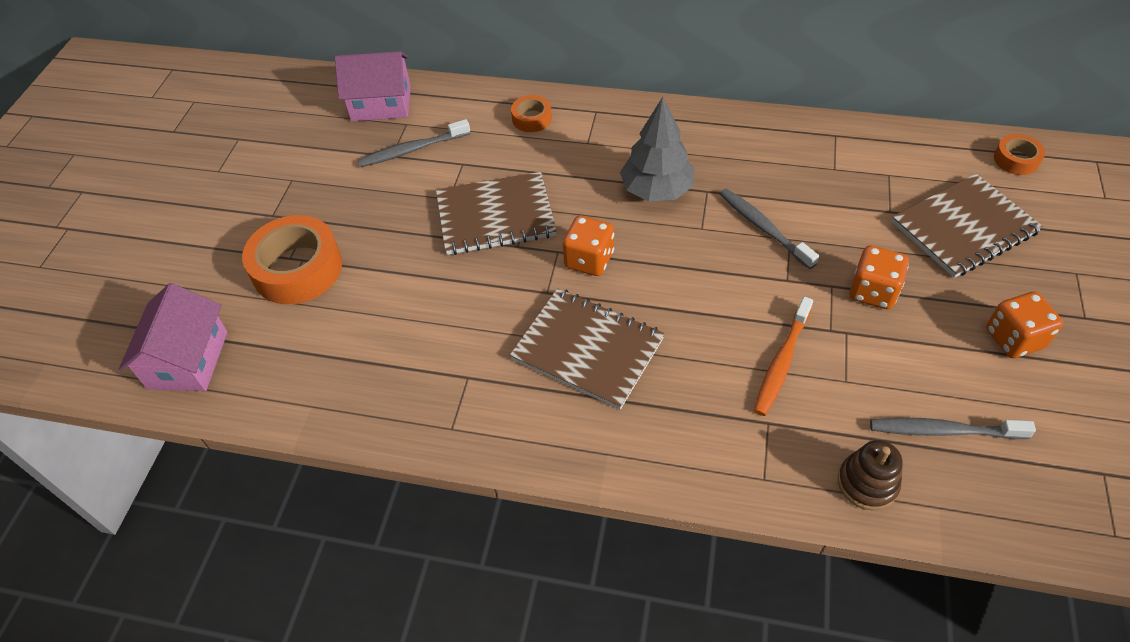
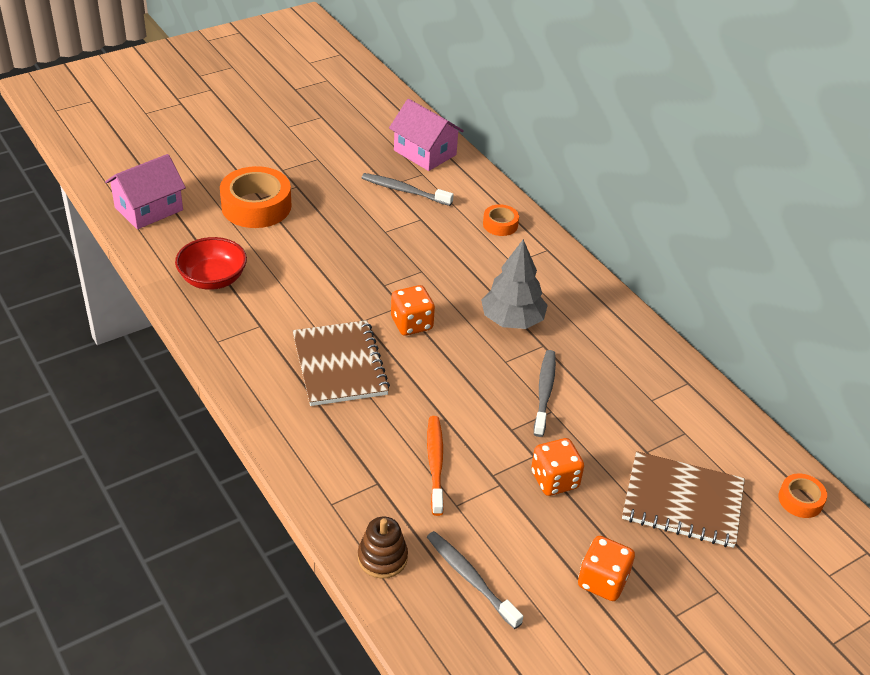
camera: 40 degrees right, 10 degrees down
(358, 373) = (213, 279): none -> red bowl
(495, 216) = (396, 260): brown notebook -> none
(782, 362) = (435, 464): orange toothbrush -> orange toothbrush turned 105 degrees clockwise

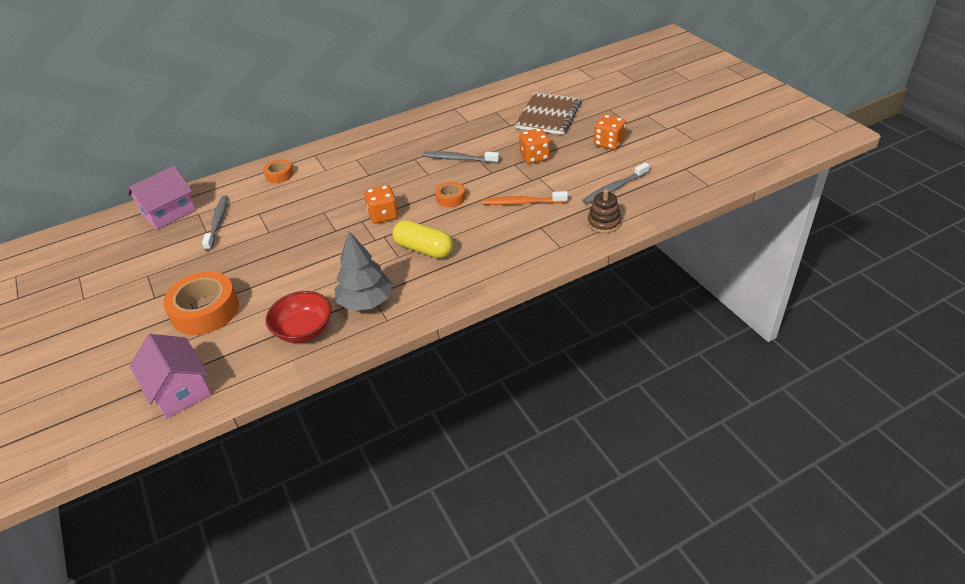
camera: 80 degrees left, 0 degrees up
(339, 365) = (424, 249): brown notebook -> yellow capsule
(404, 191) = (217, 222): grey toothbrush -> grey toothbrush turned 150 degrees clockwise
(512, 320) = (387, 170): grey tree -> grey tree (366, 302)
(800, 500) = (545, 81): orange tape -> orange tape (450, 198)

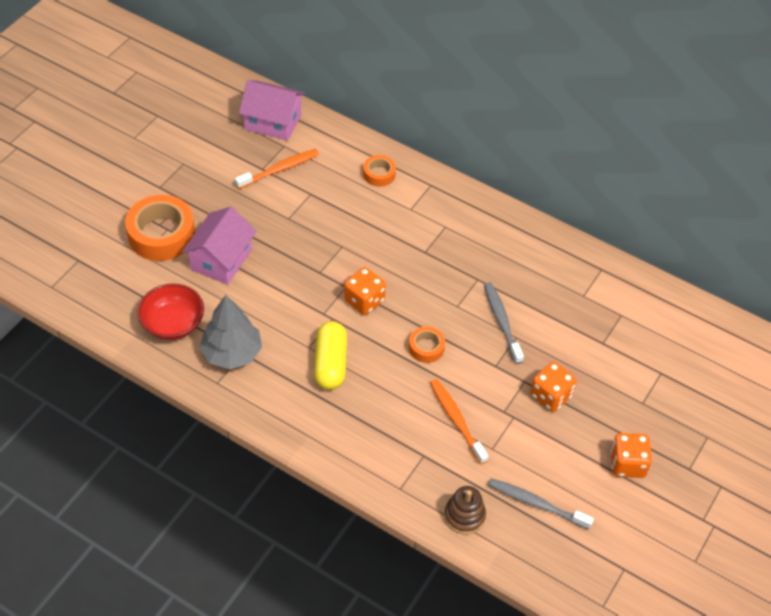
camera: 55 degrees right, 10 degrees up
(179, 390) = (67, 274): pink house -> pink house (221, 259)
(217, 222) = (279, 169): grey toothbrush -> orange toothbrush
(548, 115) = (648, 374): brown notebook -> none

